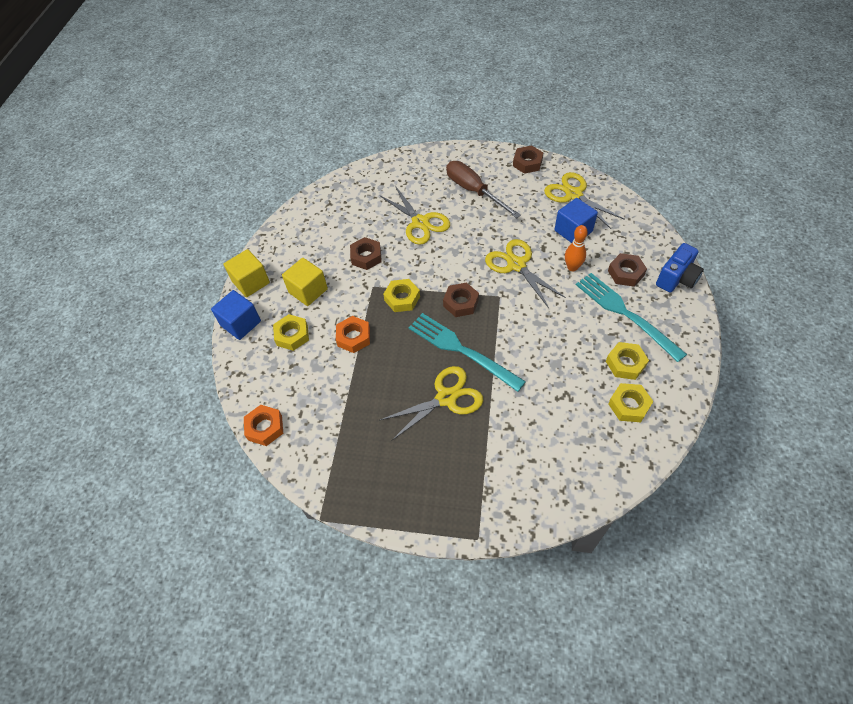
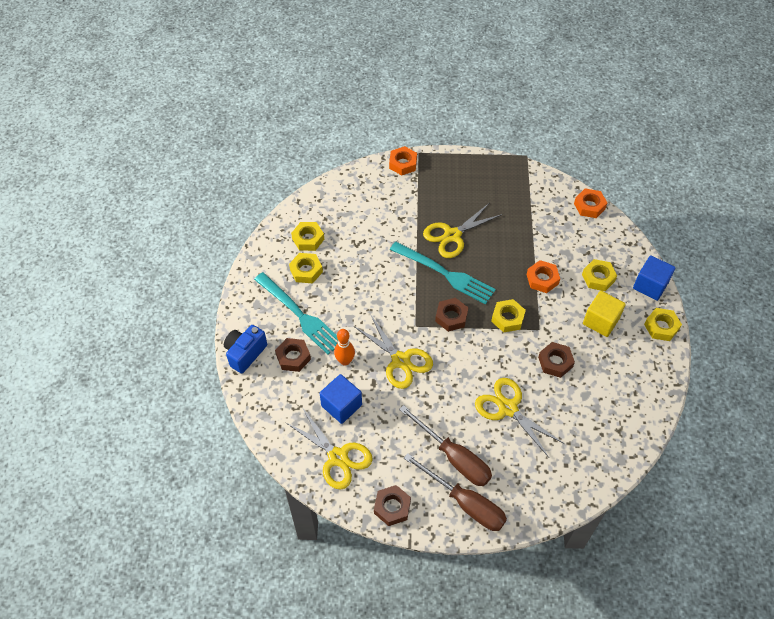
camera: 170 degrees right, 0 degrees up
(251, 282) = (661, 327): yellow cube -> yellow nut
(469, 163) = (465, 503): none -> brown screwdriver
(503, 519) = (403, 164): none -> orange nut

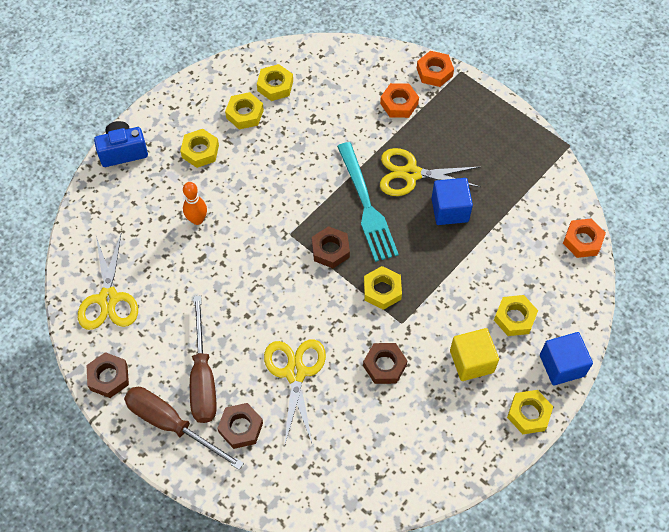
camera: 40 degrees right, 5 degrees up
(293, 357) = (158, 184): brown nut -> brown nut (241, 427)
(300, 315) = (200, 151): turquoise fork -> yellow nut
(341, 405) = (155, 257): blue cube -> blue cube (450, 210)
(400, 360) = (245, 255): yellow scissors -> none
(465, 503) = (171, 424): brown screwdriver -> brown screwdriver turned 135 degrees clockwise
(542, 279) = (455, 278): orange nut -> orange nut (399, 104)

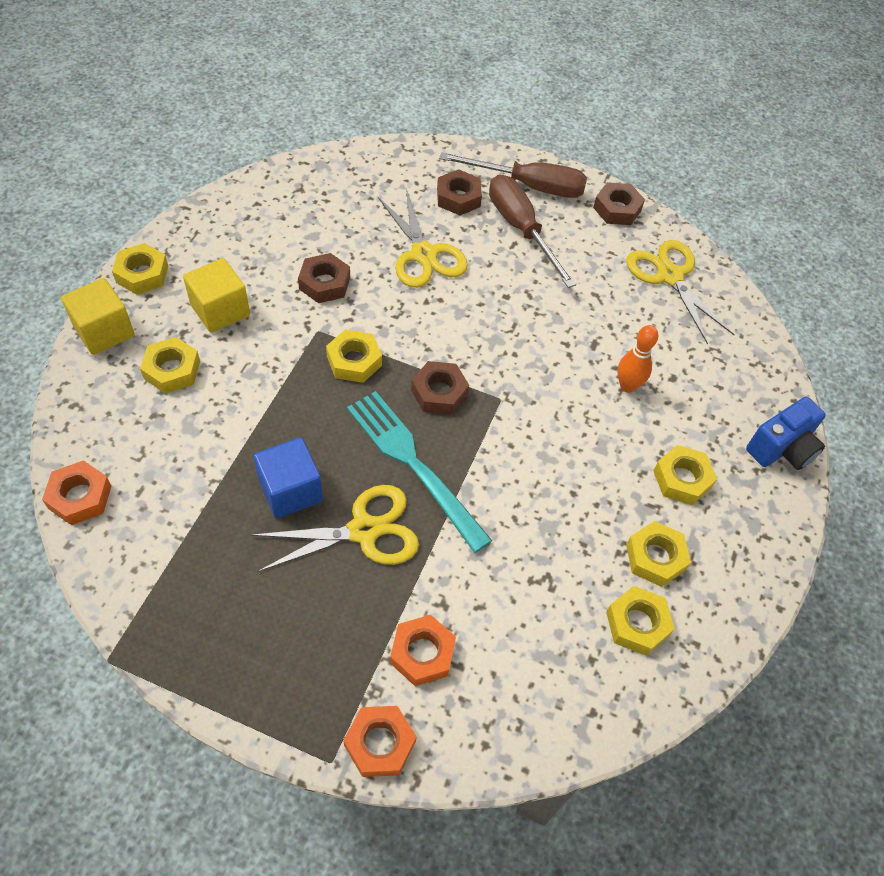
camera: 155 degrees right, 5 degrees down
(562, 365) = (104, 331): blue cube -> yellow cube

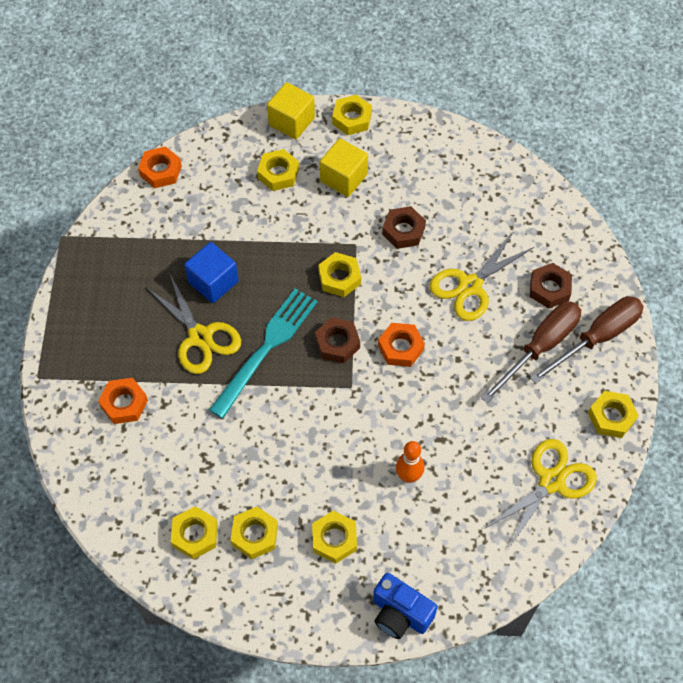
camera: 75 degrees right, 5 degrees up
(380, 743) = (57, 400): orange nut -> orange nut (400, 348)
(529, 186) = (597, 338): brown screwdriver -> brown screwdriver turned 120 degrees counterclockwise
(617, 209) = (611, 417): brown nut -> yellow nut

